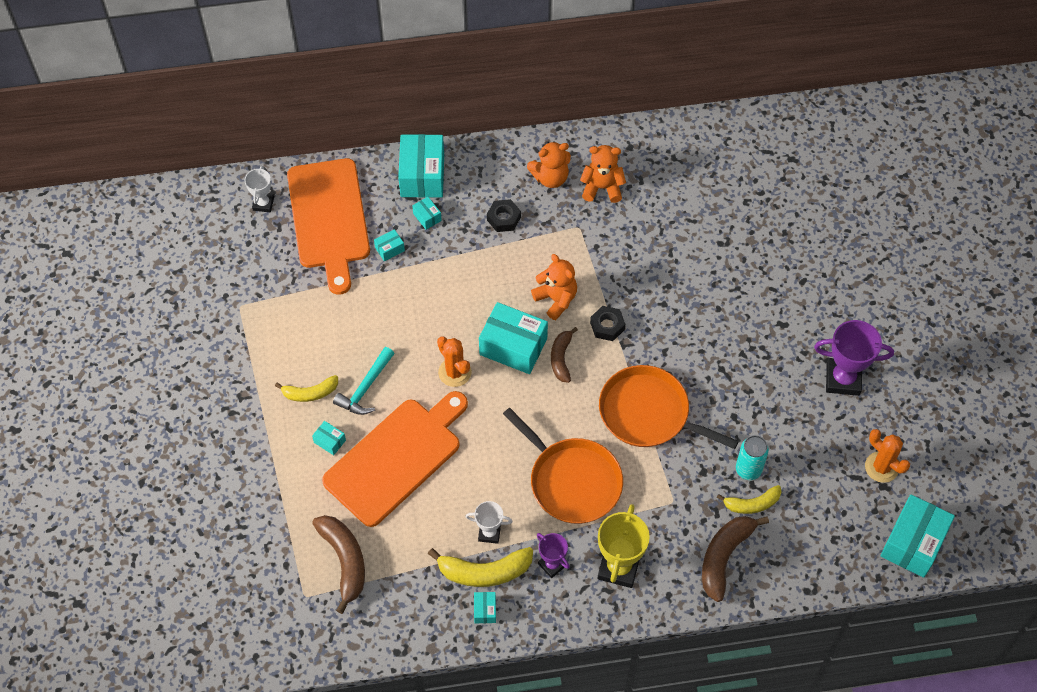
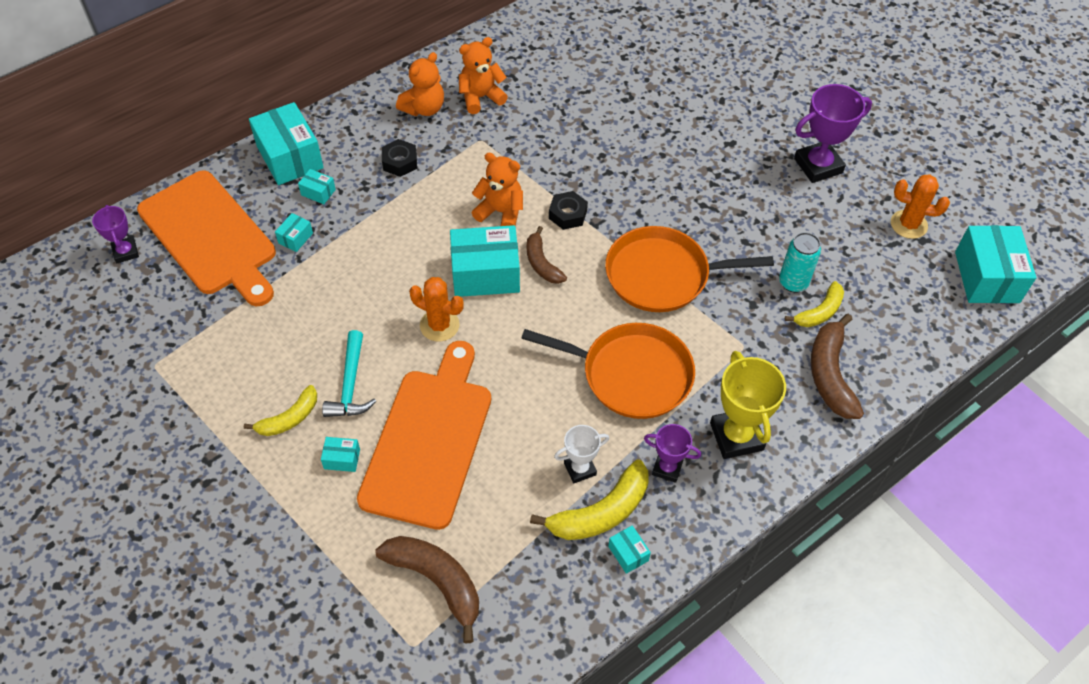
camera: 30 degrees left, 5 degrees down
(263, 204) = (125, 252): white trophy -> purple trophy

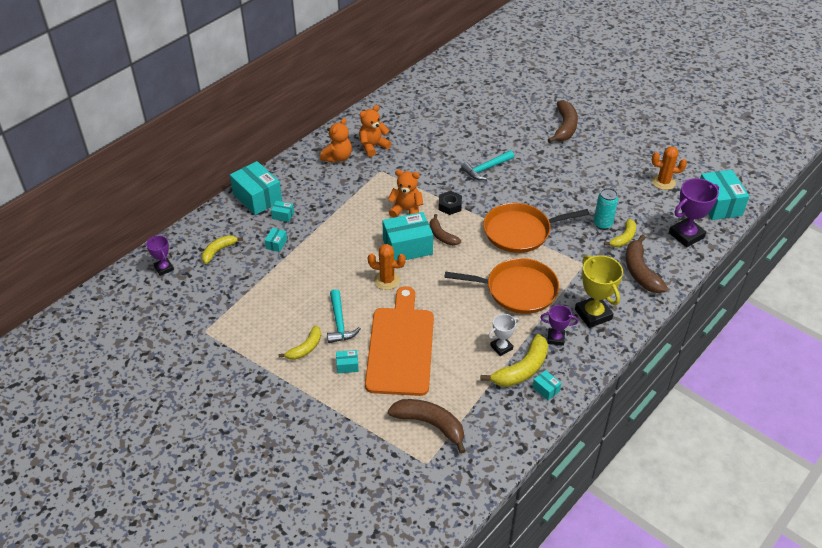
camera: 10 degrees left, 10 degrees down
(210, 236) = (218, 251): orange cutting board -> yellow banana
(400, 162) = (331, 190): black nut -> none
(640, 160) = (486, 169): none -> turquoise hammer
(779, 107) = (564, 127): none -> brown banana
(818, 166) = (598, 157): purple trophy -> purple trophy (686, 235)

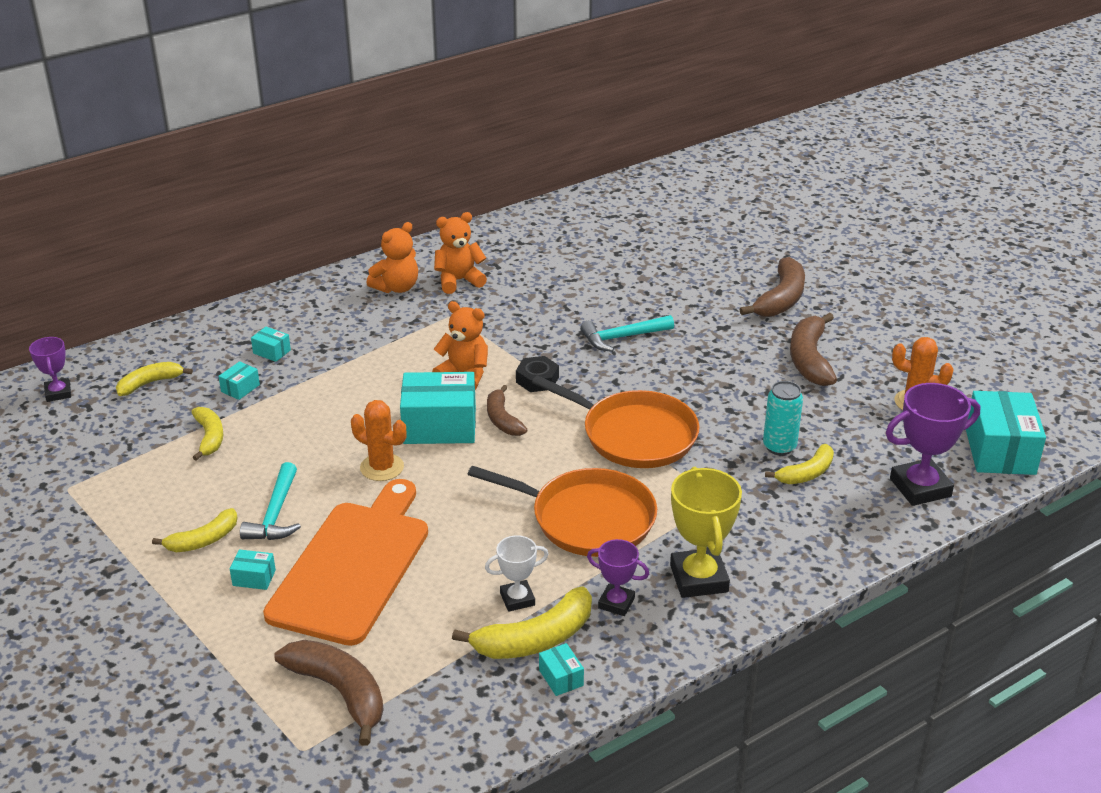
camera: 15 degrees right, 10 degrees down
(257, 197) = (247, 322): turquoise box -> none
(274, 280) = (209, 437): none -> yellow banana
(520, 231) = (634, 435): orange pan -> orange pan turned 150 degrees counterclockwise
(640, 271) = (812, 528): brown banana -> brown banana (809, 359)

